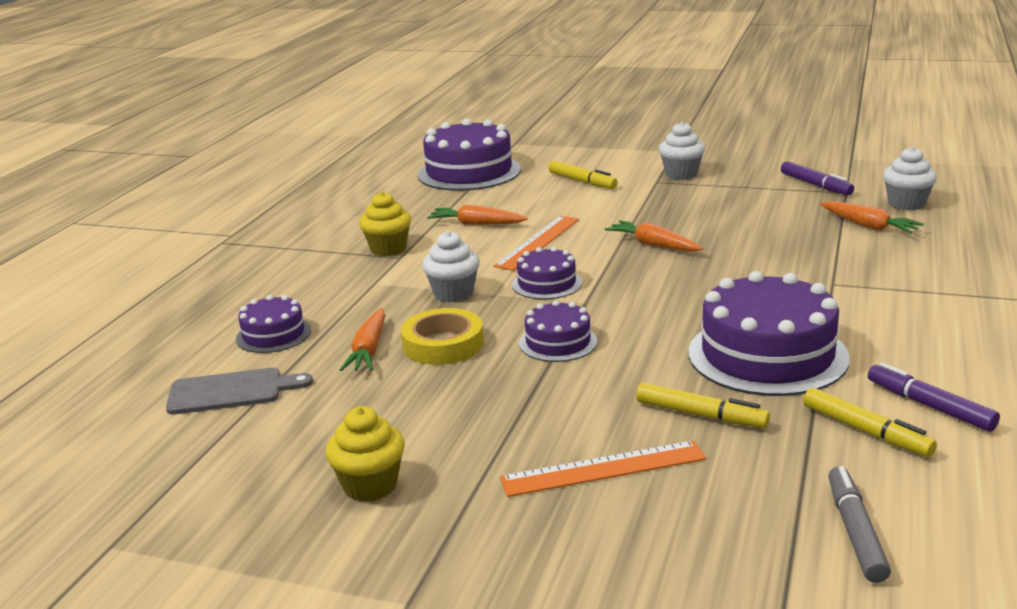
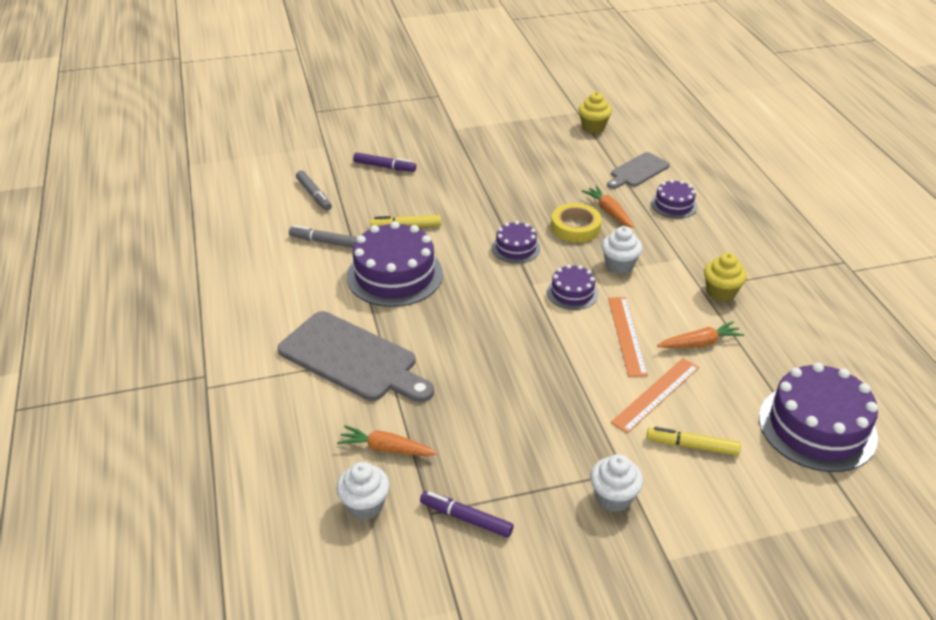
camera: 145 degrees right, 15 degrees up
(370, 485) = (515, 155): yellow cupcake -> yellow cupcake (593, 127)
(603, 468) = (430, 189): orange ruler -> orange ruler (656, 394)
(653, 245) = (540, 361): orange carrot -> none
(866, 431) = (324, 242): yellow marker -> grey marker
(877, 288) = (352, 359): none -> grey cutting board
(929, 406) = (297, 266): purple marker -> purple marker (384, 167)

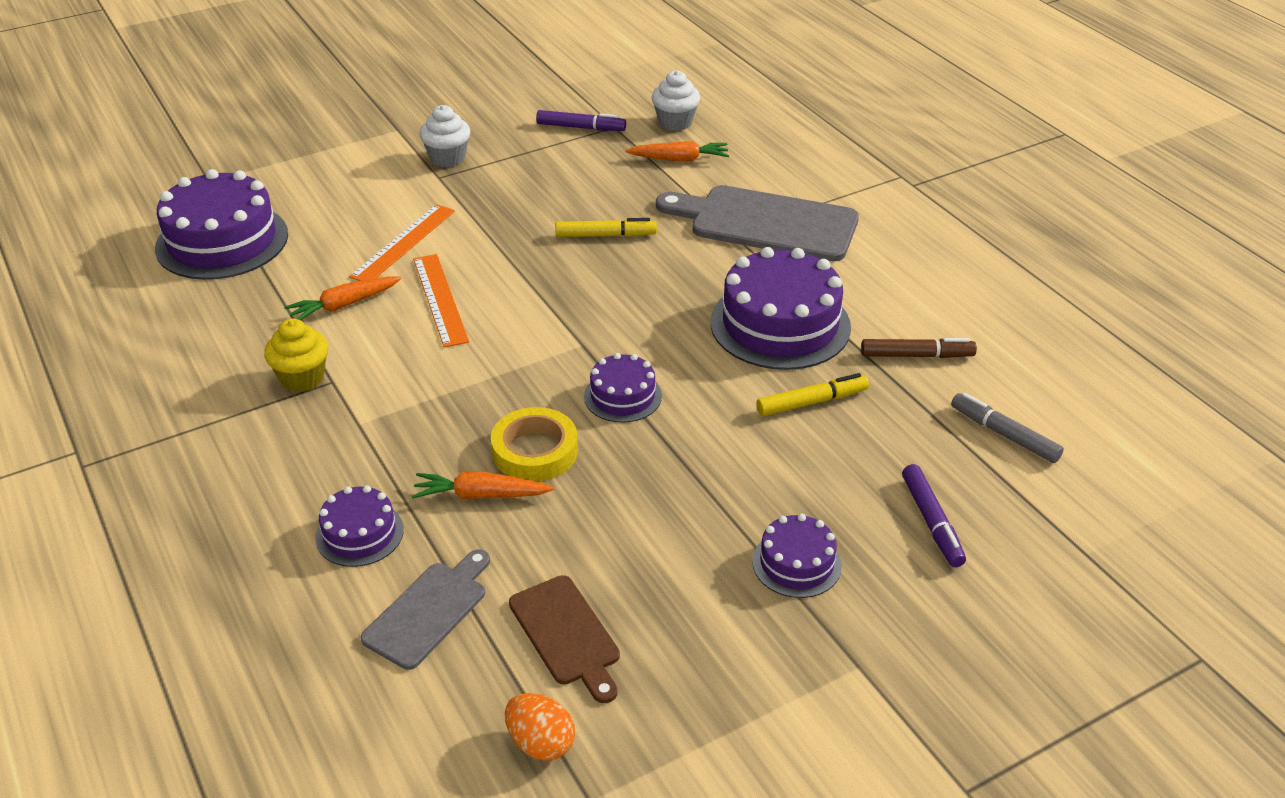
camera: 165 degrees right, 0 degrees up
(324, 242) = (916, 355): grey marker -> brown marker
(384, 167) = (932, 522): purple marker -> purple marker turned 105 degrees counterclockwise
(572, 293) = (521, 342): purple cake -> purple cake (796, 563)
(575, 154) = (567, 635): none -> brown cutting board
(593, 127) = (540, 743): yellow cupcake -> orange egg
(609, 211) = (480, 495): orange carrot -> orange carrot turned 135 degrees clockwise
(619, 265) = (455, 395): white cupcake -> none
(692, 446) = (366, 205): yellow marker -> yellow marker (605, 235)

